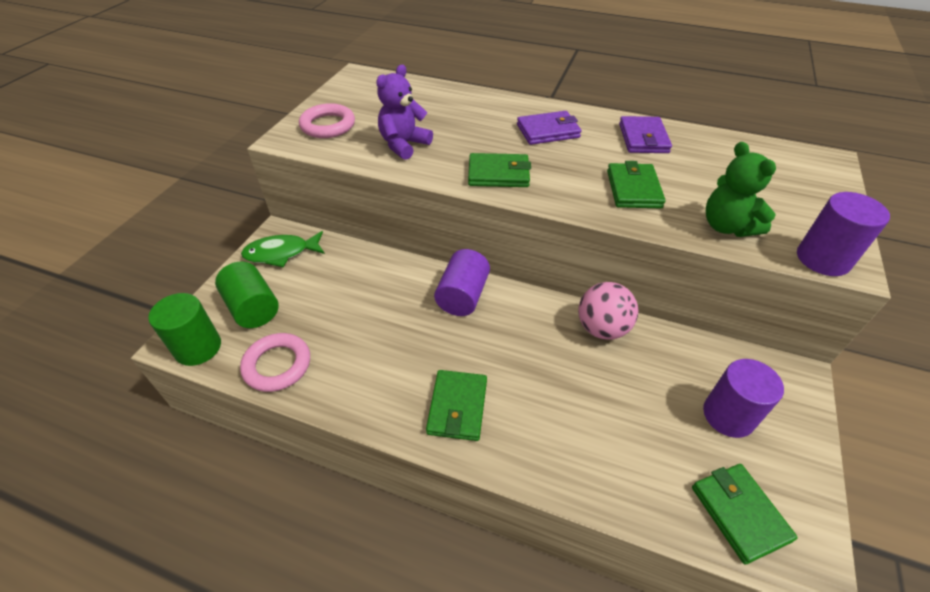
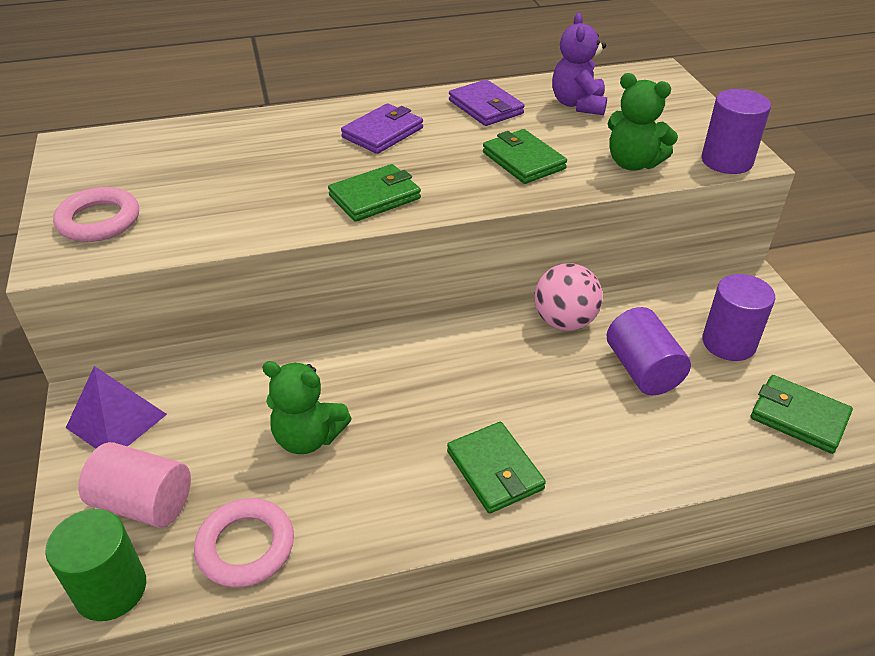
camera: 35 degrees left, 5 degrees down
(253, 308) = (143, 503): green cylinder -> pink cylinder
(281, 253) = (116, 421): green fish -> purple pyramid
(366, 318) = (308, 437): none -> green teddy bear
(404, 145) = (229, 207): purple teddy bear -> purple teddy bear (578, 104)
(462, 296) = (397, 359): purple cylinder -> purple cylinder (642, 370)

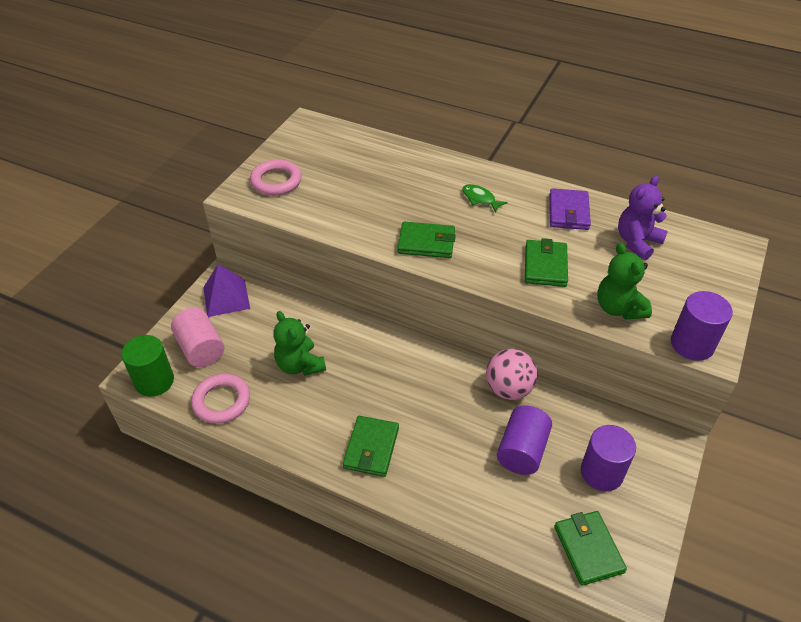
camera: 40 degrees right, 5 degrees up
(382, 133) = (480, 199): purple wallet -> green fish

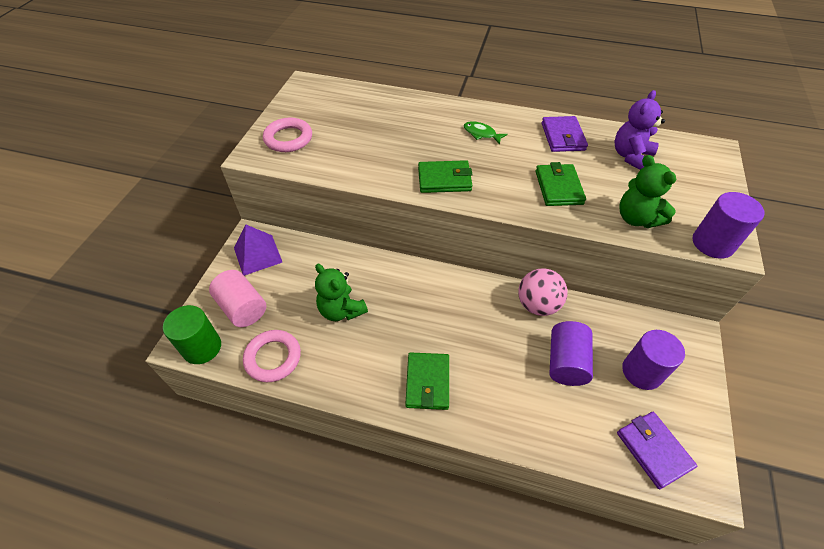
camera: 10 degrees left, 5 degrees up
(588, 549) = (653, 450): green wallet -> purple wallet

